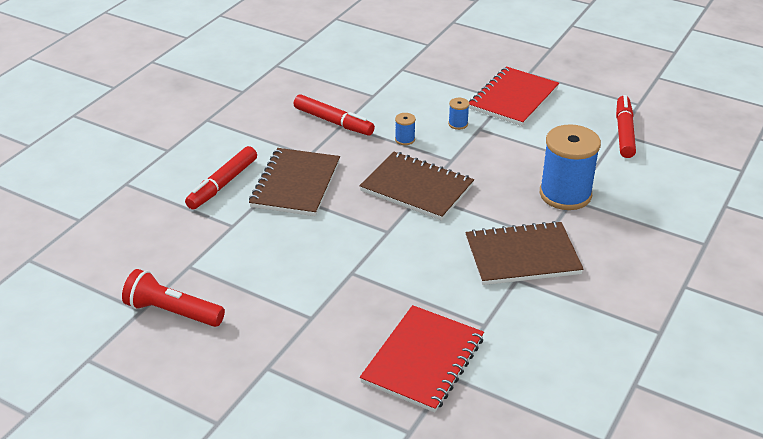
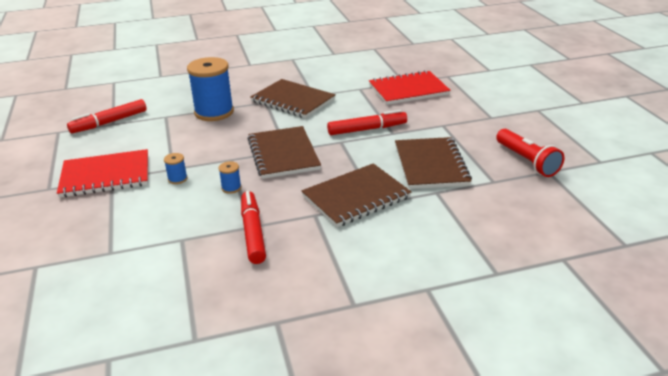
camera: 135 degrees left, 5 degrees down
(223, 184) = (411, 226): red marker -> red marker (367, 129)
(267, 252) = (431, 165): none -> brown notebook

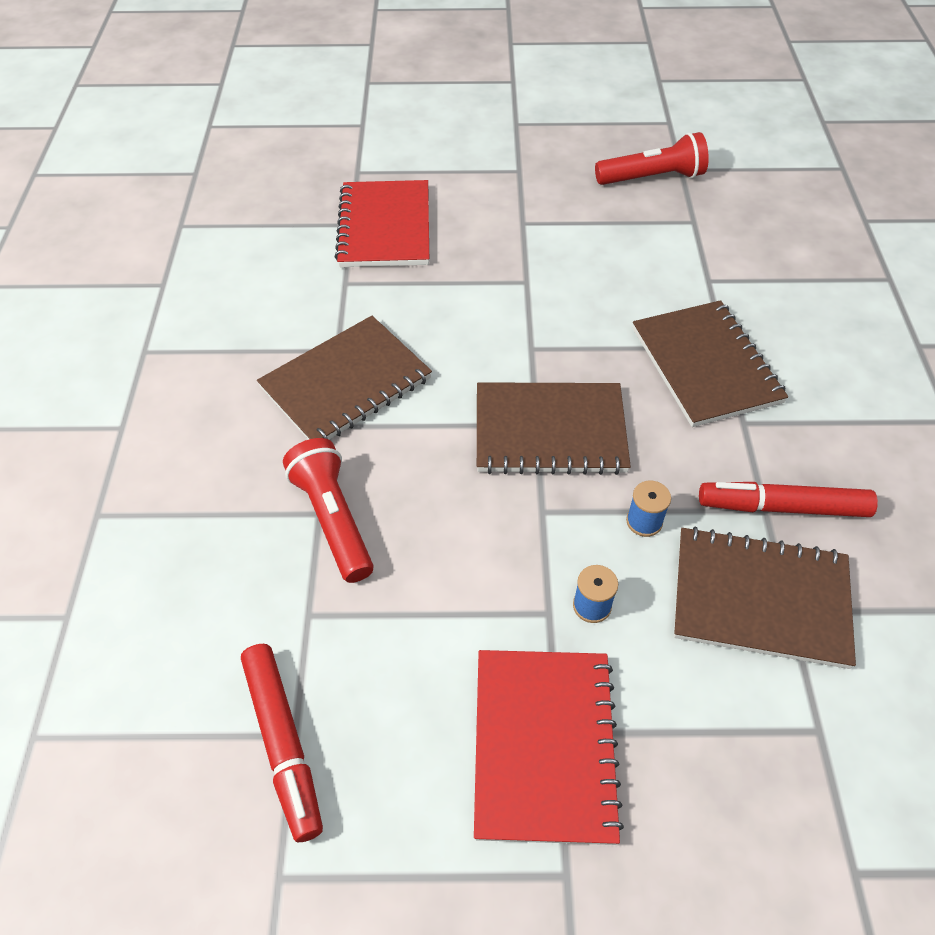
camera: 75 degrees left, 20 degrees up
(214, 112) = (333, 519): blue spool -> red flashlight
(367, 129) = (503, 308): red marker -> none
(431, 165) = (637, 266): brown notebook -> brown notebook (760, 598)

